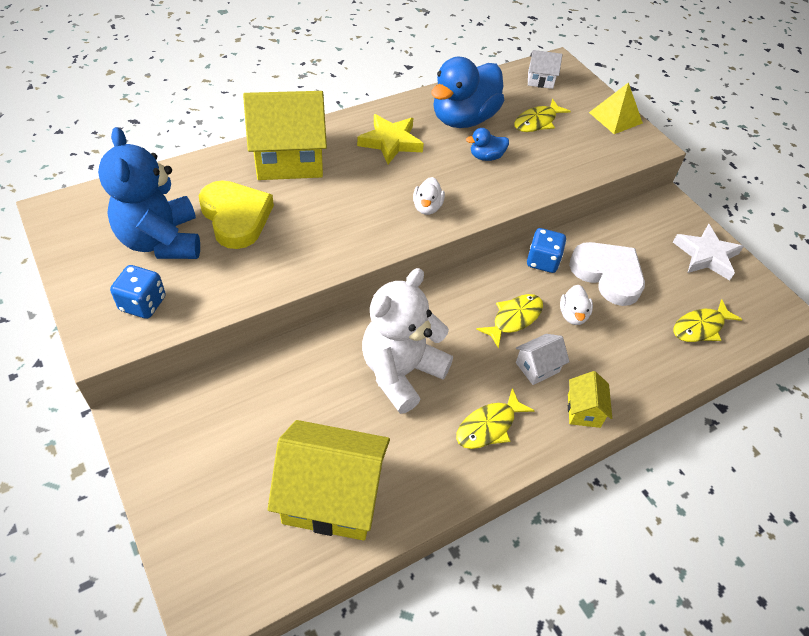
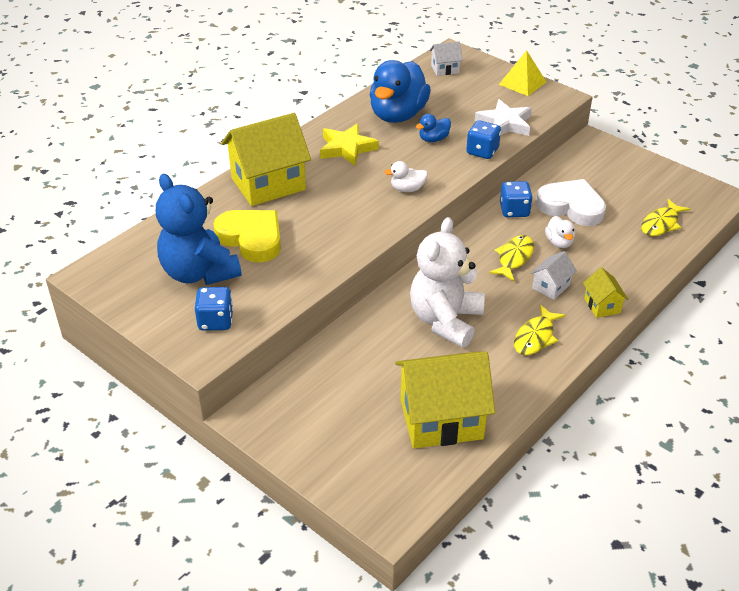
camera: 15 degrees left, 10 degrees down
(427, 207) = (407, 189): white duck -> white duck turned 90 degrees clockwise
(531, 186) = (482, 151): none -> blue dice
(537, 122) = (460, 102): yellow fish -> none
(706, 256) = (641, 172): white star -> white star (505, 123)

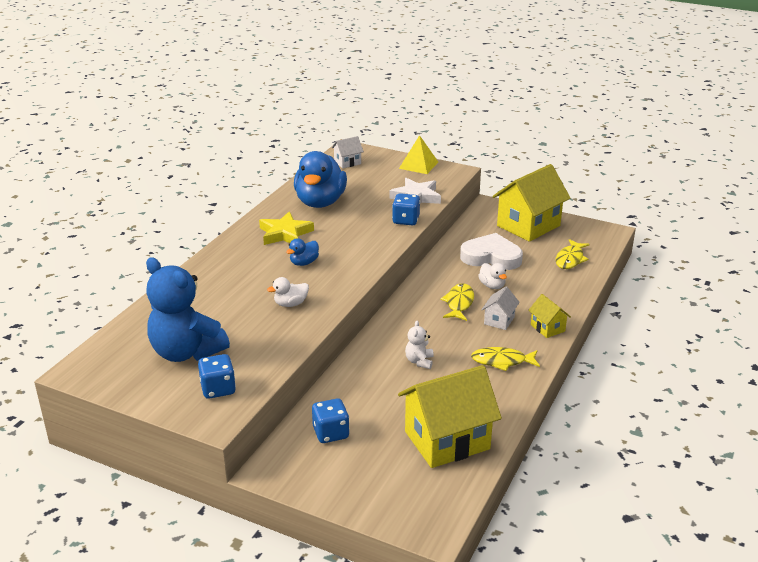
camera: 15 degrees left, 10 degrees down
(251, 238) = (225, 317): yellow heart -> none
(268, 184) = (223, 271): yellow house -> yellow house (528, 226)
(407, 189) = (352, 258): white duck -> white duck (290, 304)
(433, 139) = (359, 216): blue duck -> blue duck (304, 263)
(445, 321) = (419, 361): white teddy bear -> white teddy bear, size x0.43
(514, 210) = (444, 267): blue dice -> blue dice (331, 433)
(535, 337) = (502, 361): yellow fish -> yellow fish turned 75 degrees clockwise

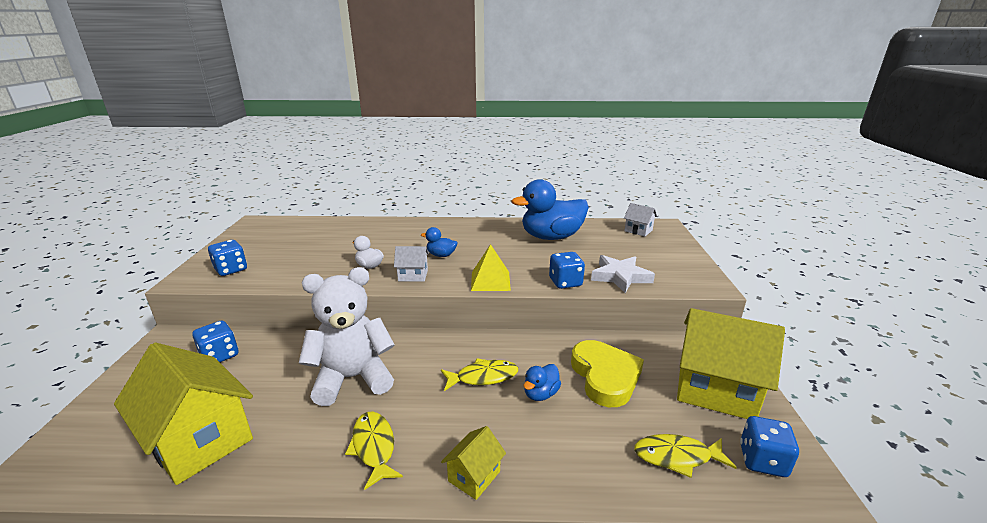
camera: 65 degrees right, 5 degrees down
(186, 352) = (283, 246): blue teddy bear -> none
(285, 234) = (483, 237): yellow star -> none
(418, 165) = (688, 262): yellow pyramid -> yellow pyramid (490, 281)
(419, 361) = (353, 378): white teddy bear -> white teddy bear, size x2.33
(491, 257) = (605, 376): white heart -> yellow heart
(492, 286) = (540, 394): white duck -> blue duck
(499, 320) = (466, 420): white house -> white house (413, 275)
(586, 237) = (762, 460): none -> blue dice

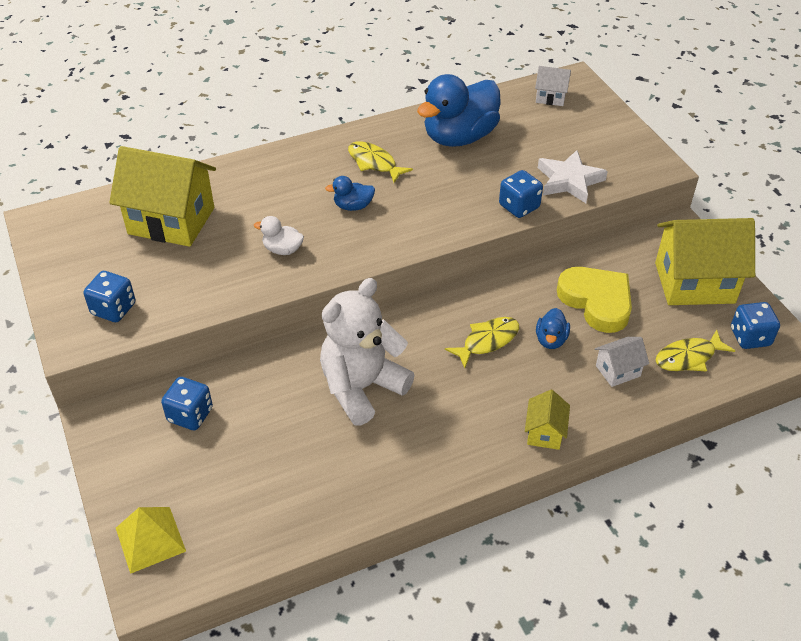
camera: 25 degrees left, 20 degrees up
(200, 440) = (277, 497): yellow house -> yellow house (171, 221)
(374, 447) = (443, 442): yellow fish -> yellow fish (374, 163)
(413, 275) = (348, 248): white house -> white house (618, 371)
(490, 281) = (439, 229): yellow pyramid -> yellow pyramid (150, 539)

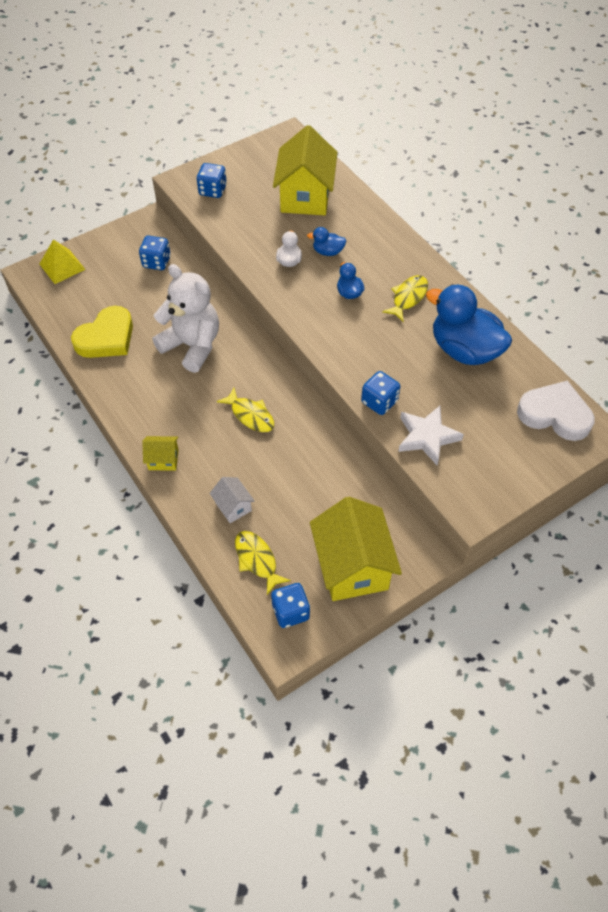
camera: 80 degrees right, 10 degrees up
(550, 97) = (555, 414): white house -> white heart
(551, 340) = (259, 458): blue duck -> blue duck (328, 252)
(596, 301) = (311, 488): yellow heart -> yellow heart (106, 338)

